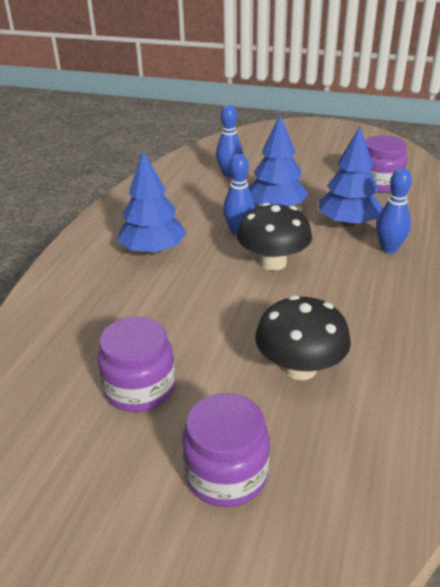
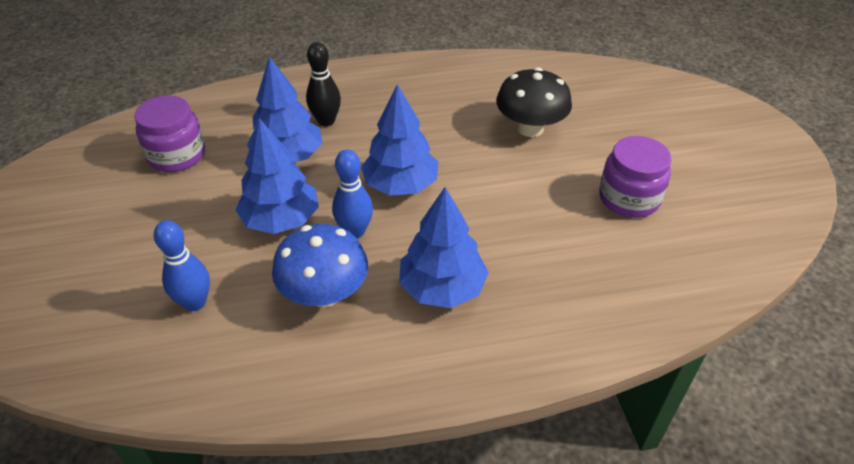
camera: 120 degrees left, 10 degrees up
(194, 210) = (324, 293): none -> blue mushroom
(226, 474) = (647, 130): purple jar -> none
(273, 263) = (401, 185): black mushroom -> blue tree
(389, 249) = (326, 121): blue bowling pin -> black bowling pin

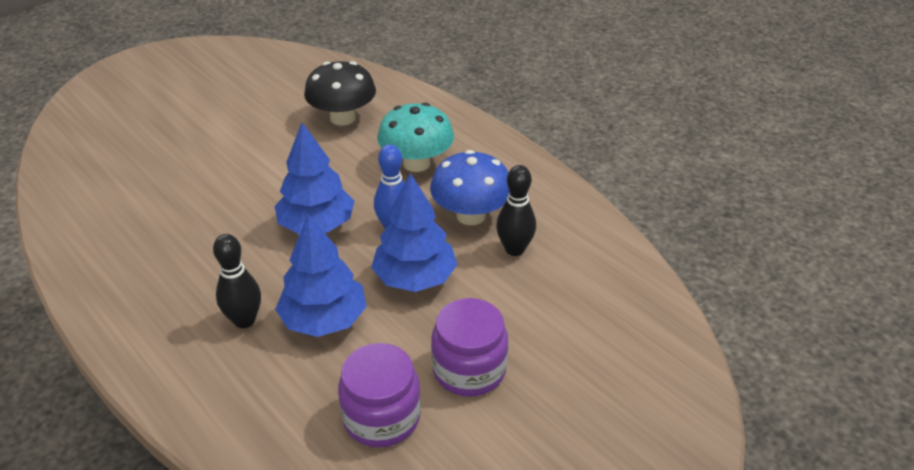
camera: 120 degrees left, 5 degrees down
(195, 302) = (542, 280): blue bowling pin -> none
(249, 303) = (514, 249): none -> black bowling pin
(442, 288) = (416, 163): blue tree -> turquoise mushroom
(530, 128) = (183, 178): black mushroom -> black mushroom (343, 118)
(629, 198) = (255, 109): purple jar -> purple jar (469, 370)

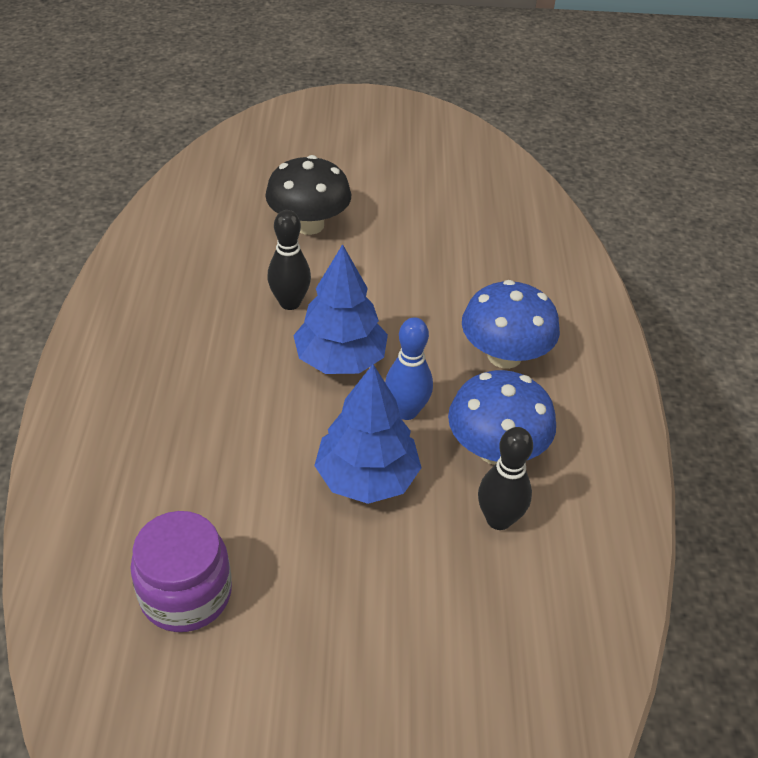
camera: 40 degrees right, 5 degrees up
(244, 320) = (184, 411): black bowling pin -> black bowling pin (290, 303)
(324, 320) = (245, 459): blue tree -> none
(343, 118) = (485, 261): black mushroom -> black mushroom (309, 225)
(416, 163) = (504, 356): turquoise mushroom -> blue mushroom
(469, 370) = (310, 612): purple jar -> none

